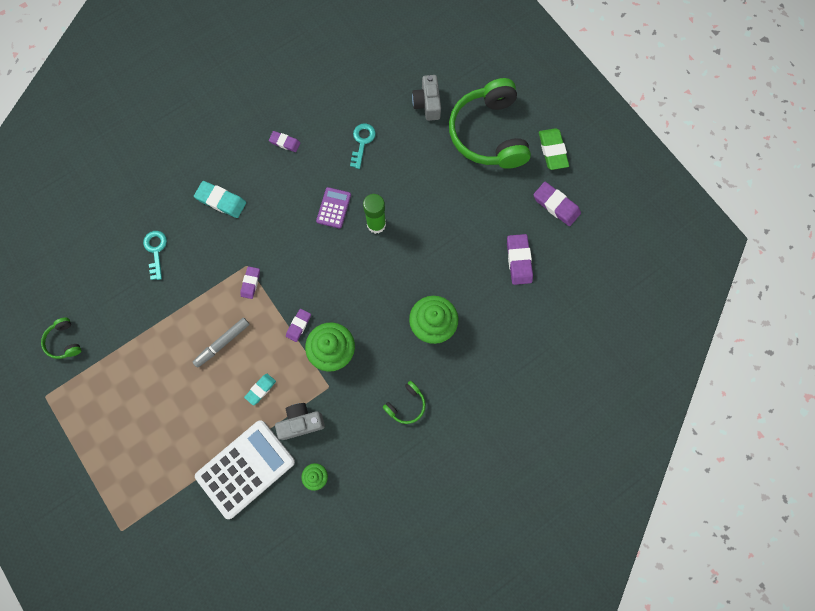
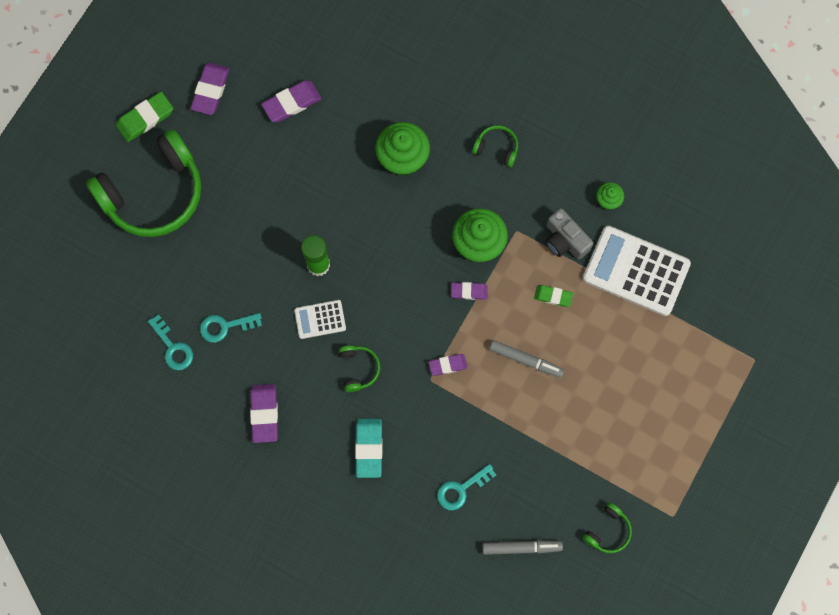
camera: 115 degrees left, 0 degrees up
(91, 273) = (521, 547): none -> grey marker
(260, 389) = (553, 296): turquoise eraser -> green eraser
(282, 219) = (358, 369): none -> green headphones
(285, 142) = (264, 414): purple eraser -> purple eraser, size x1.60
(334, 208) = (320, 319): purple calculator -> white calculator
(365, 103) = (173, 347): none -> turquoise key
(427, 104) = (143, 276): grey camera -> none

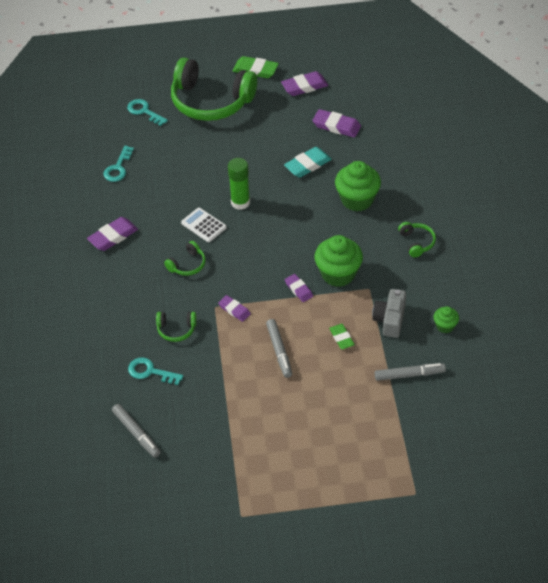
camera: 55 degrees right, 25 degrees down
(225, 326) = (155, 183): turquoise key -> turquoise key (144, 111)
(369, 448) = (136, 303): turquoise eraser -> turquoise eraser (307, 165)
(608, 531) = (194, 480): green headphones -> green headphones (176, 329)
(636, 271) = (409, 375): white calculator -> grey marker

